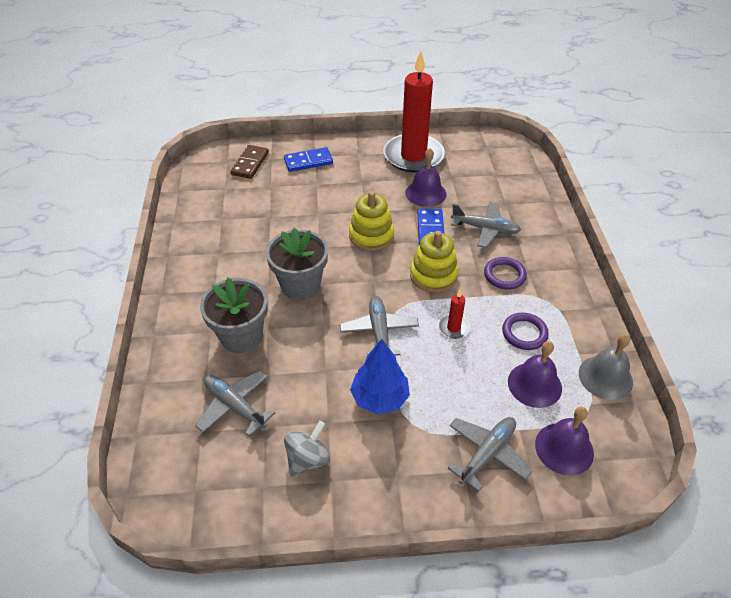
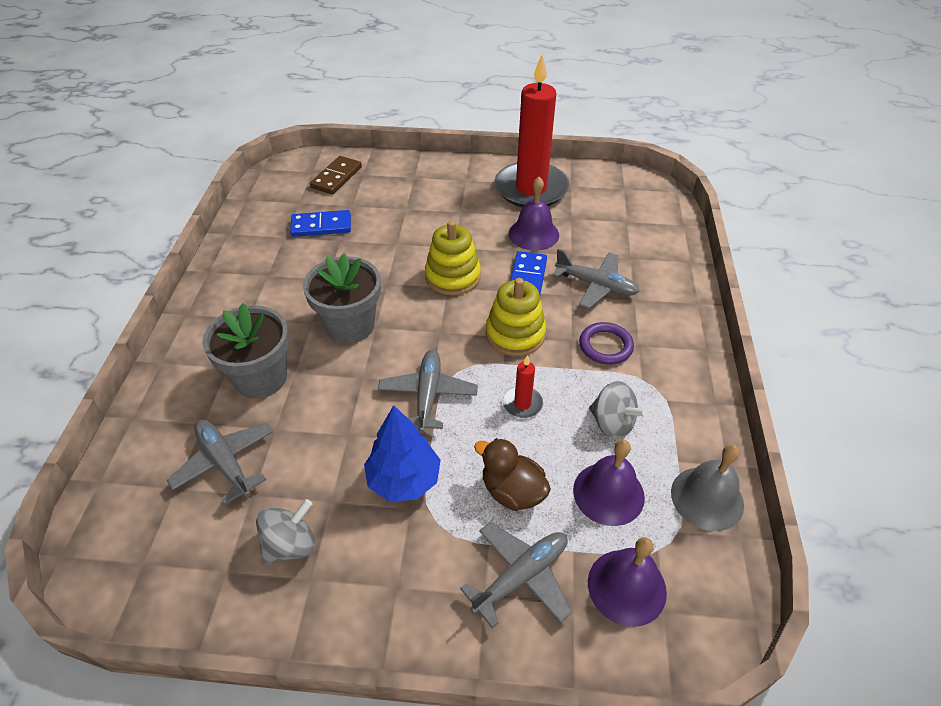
camera: 10 degrees right, 0 degrees up
(308, 161) = (404, 182): blue domino -> blue domino (321, 226)
(464, 394) = (512, 491): none -> brown duck
(524, 333) = (612, 423): purple ring -> grey spinning top

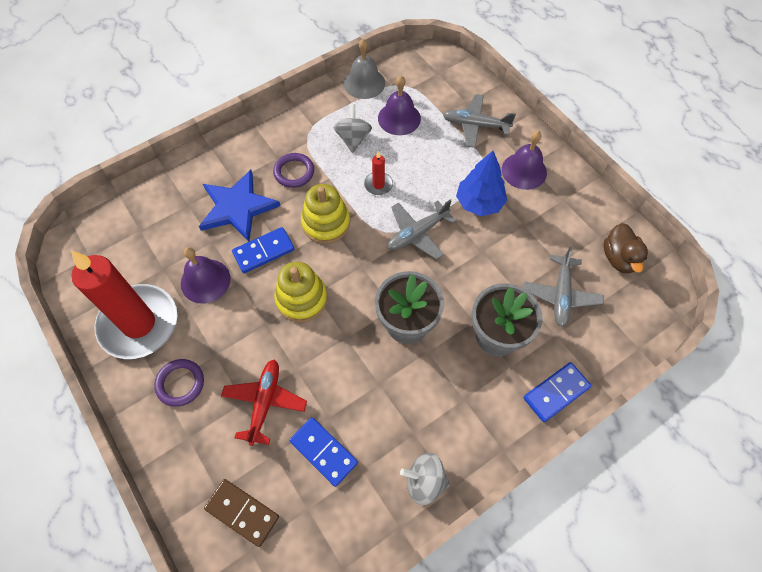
camera: 130 degrees left, 15 degrees up
(167, 380) = (556, 393): none -> blue domino
(290, 545) = (561, 221): grey spinning top -> grey spinning top (424, 482)
(336, 177) = (242, 513): brown domino -> brown domino turned 45 degrees clockwise
(392, 217) = (265, 402): none -> red plane
(457, 188) = (180, 383): none -> purple ring
(512, 491) = (437, 154): brown duck -> brown duck (619, 258)
(596, 285) = (237, 207): grey plane -> blue star
(626, 587) = (440, 89): purple bell -> purple bell (524, 171)

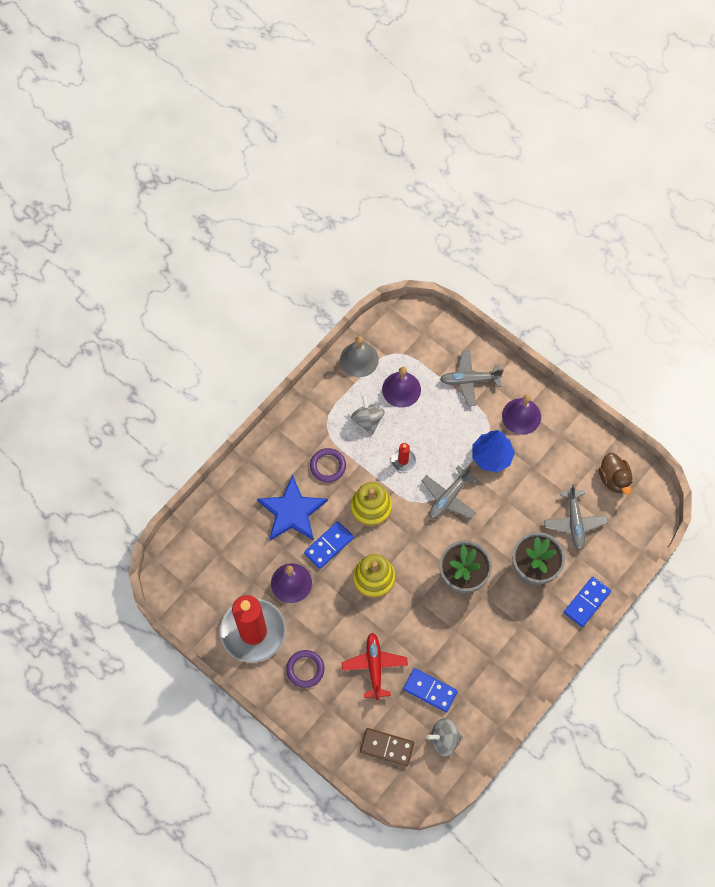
camera: 15 degrees left, 5 degrees up
(424, 482) = (508, 692): grey spinning top -> grey spinning top (444, 739)

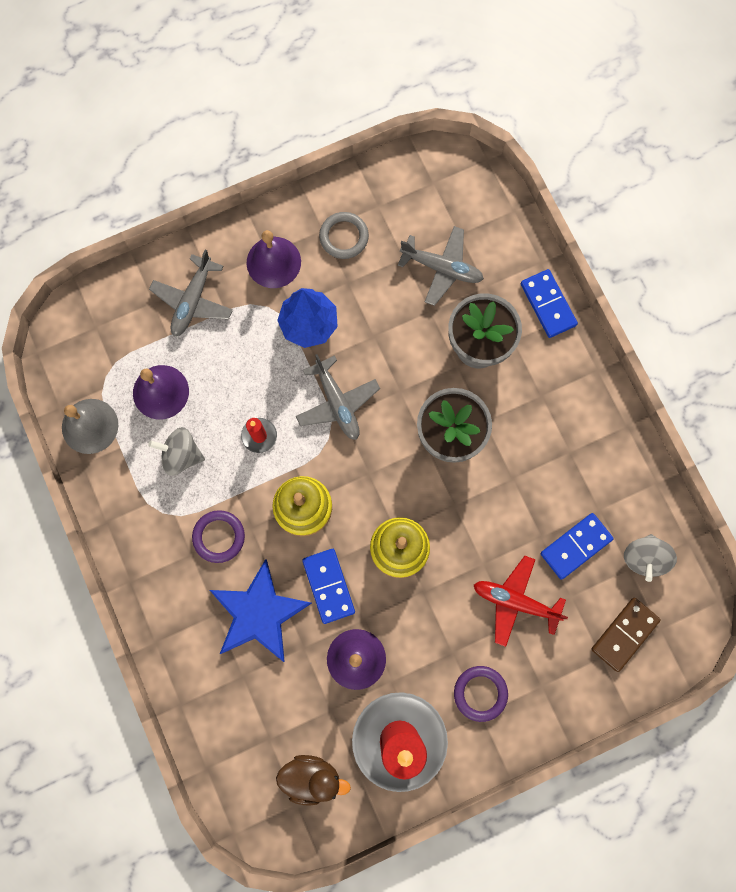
camera: 65 degrees left, 10 degrees up
(562, 451) = (344, 237): none -> grey ring
(614, 479) = (409, 195): brown duck -> brown duck (311, 777)

